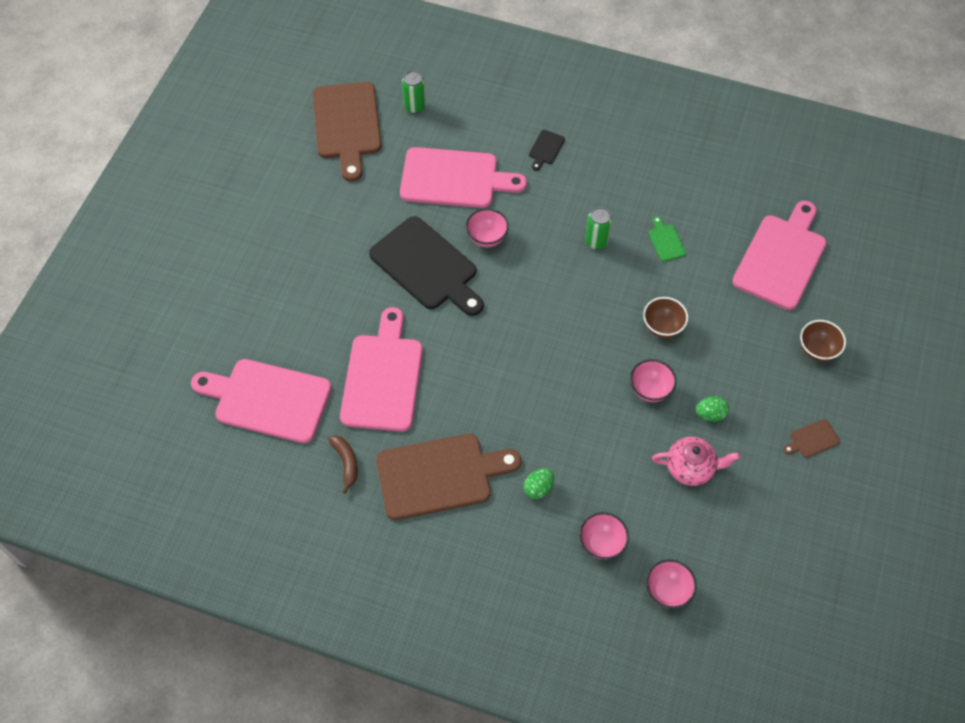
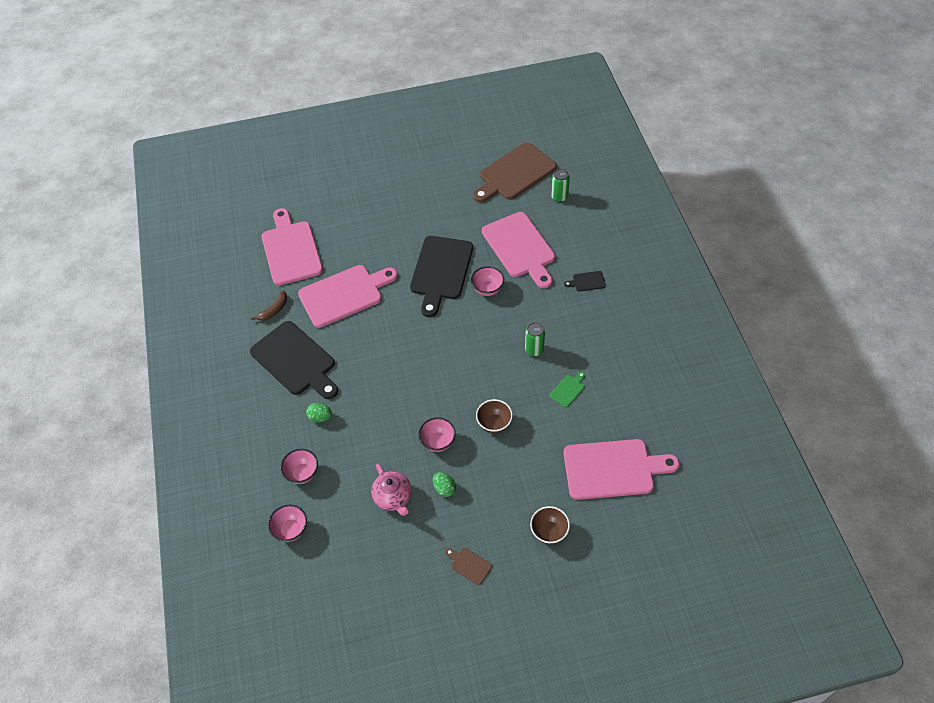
camera: 60 degrees right, 5 degrees down
(440, 476) = (295, 361): brown cutting board -> black cutting board

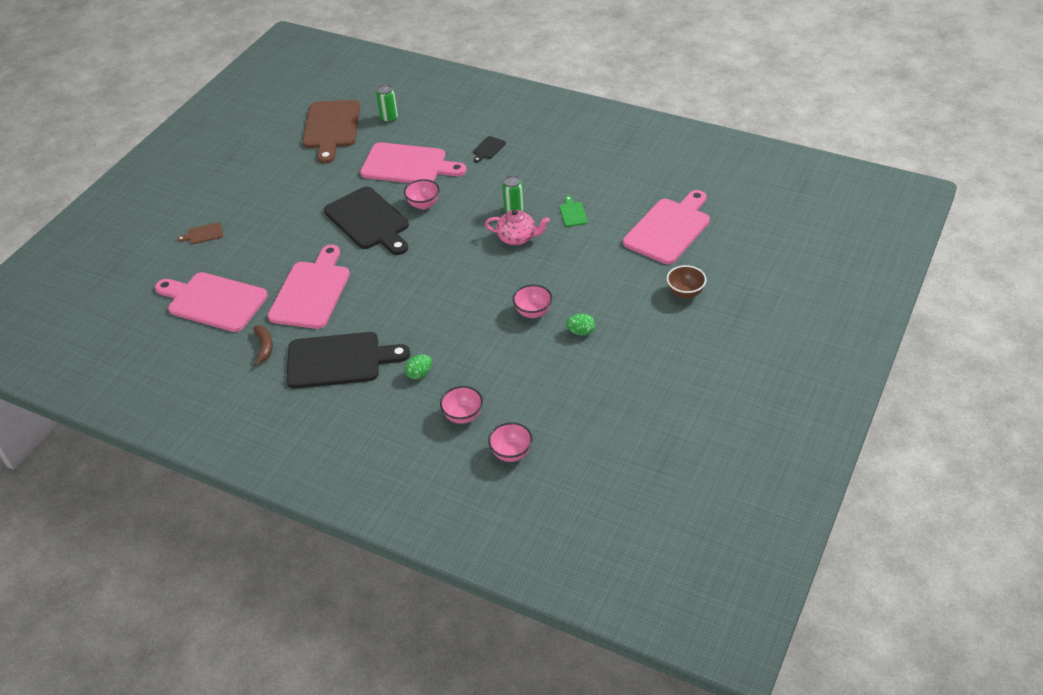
camera: 50 degrees left, 10 degrees down
(393, 497) = (554, 368): pink teapot -> pink teapot (517, 238)
(469, 565) = (666, 354): brown cutting board -> brown cutting board (203, 234)
(494, 424) = (555, 270): brown bowl -> none

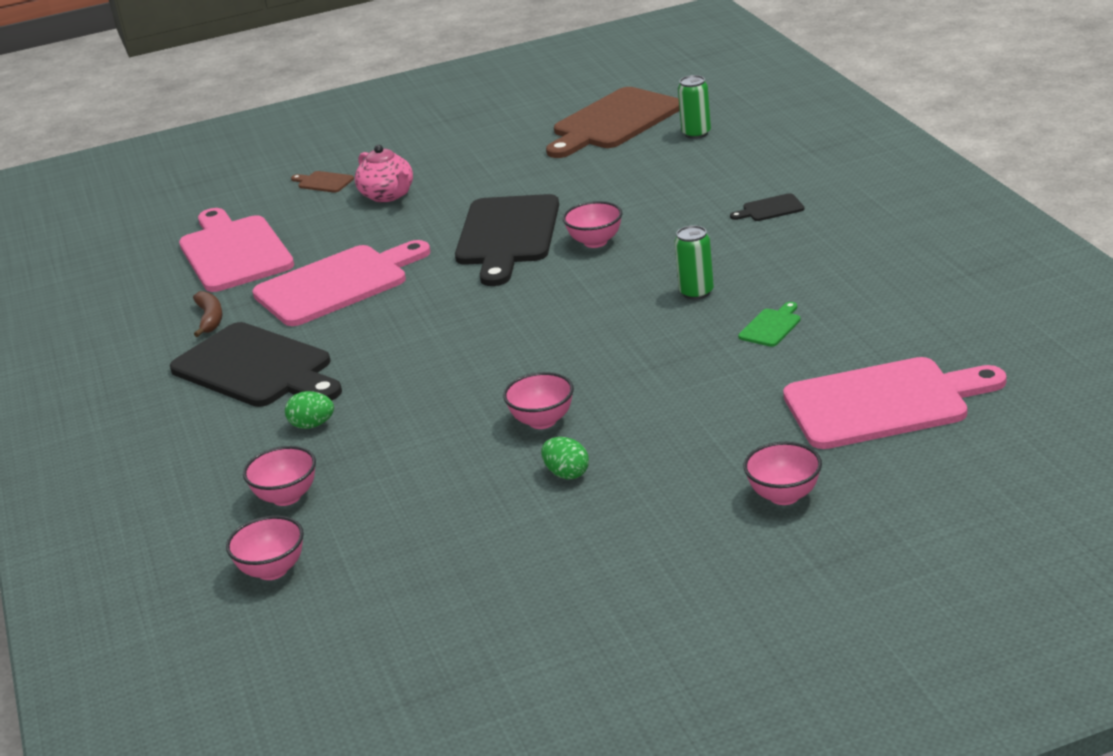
camera: 45 degrees right, 15 degrees down
(264, 347) = (210, 319): brown banana -> brown banana turned 45 degrees counterclockwise
(408, 165) = (642, 192): pink cutting board -> none
(517, 238) = (653, 326): pink teapot -> pink teapot (388, 195)
(685, 293) = (784, 496): brown bowl -> pink bowl

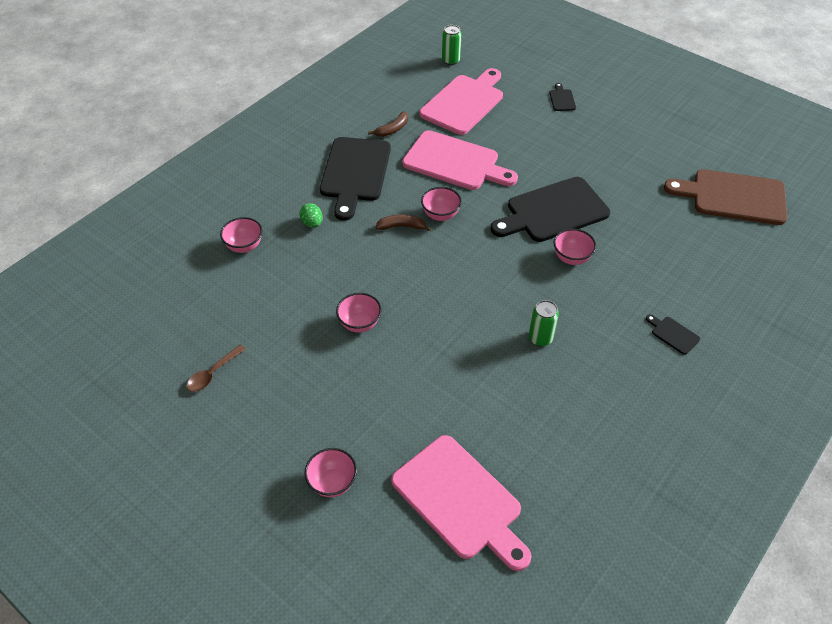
camera: 55 degrees right, 20 degrees up
(272, 570) = (182, 273): pink bowl -> pink bowl (440, 215)
(323, 182) = (562, 99): brown cutting board -> black cutting board
(388, 195) = (565, 134): pink teapot -> none
(405, 351) = (401, 226): none -> brown banana
(506, 571) = (213, 373): none -> brown spoon
(567, 474) = (312, 360): green egg -> none
(696, 133) = (750, 248): green can -> green can (450, 60)
(771, 326) = (521, 397): green cutting board -> none

